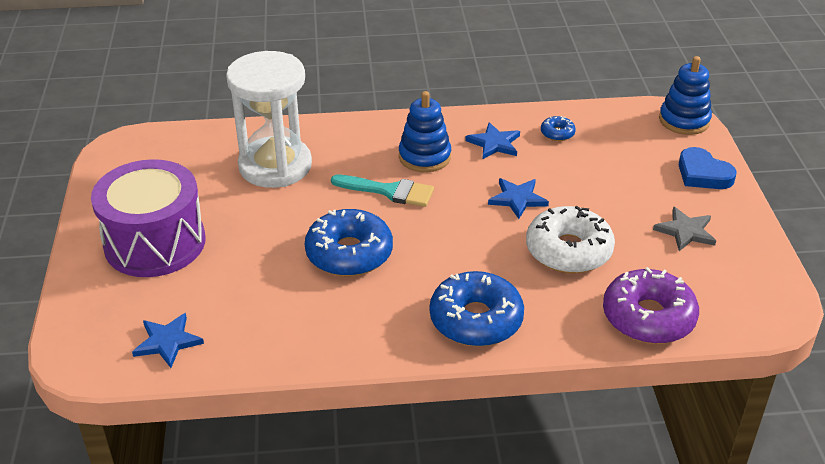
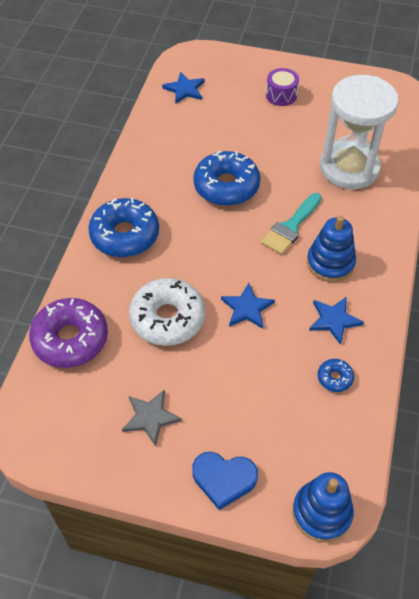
camera: 110 degrees right, 15 degrees up
(155, 243) = (281, 95): purple drum -> purple drum, size x0.45
(703, 174) = (224, 479): blue heart -> blue heart turned 150 degrees counterclockwise

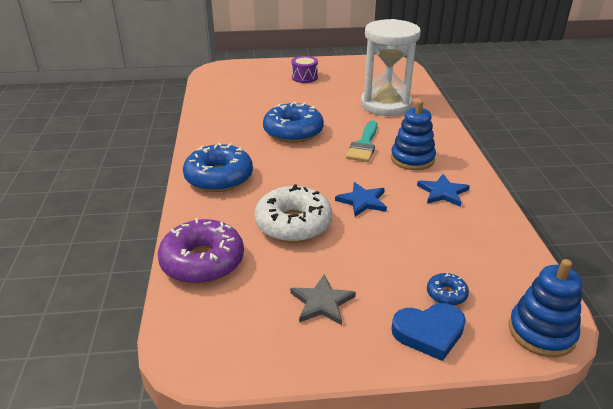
camera: 20 degrees left, 20 degrees down
(184, 89) = (223, 86): blue star -> none
(334, 378) = (473, 229): blue donut -> blue donut (446, 294)

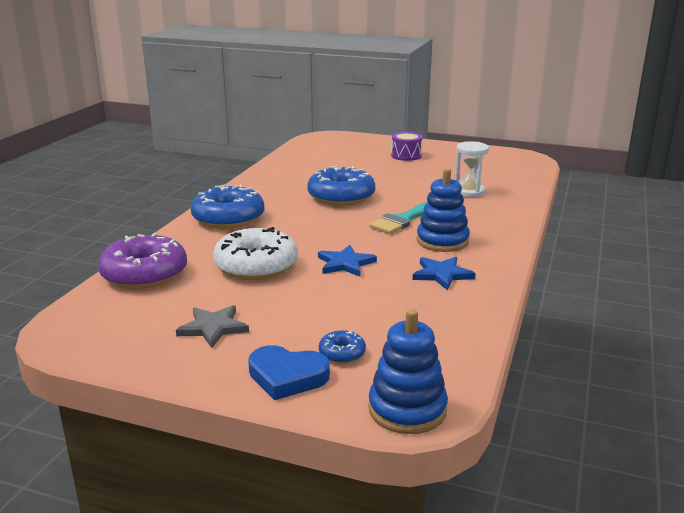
camera: 25 degrees right, 10 degrees down
(385, 105) = (469, 192): white hourglass -> white hourglass, size x0.51

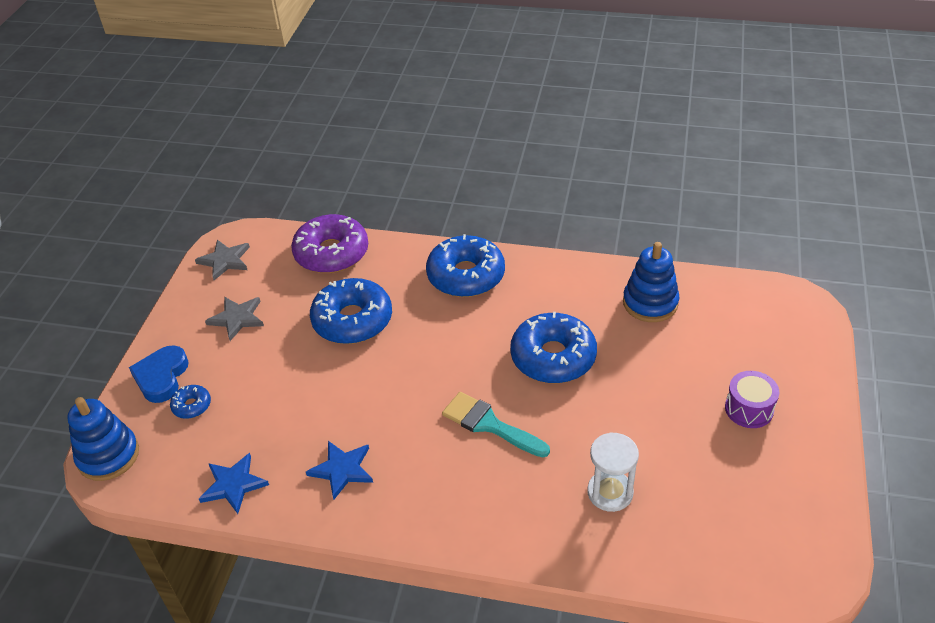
camera: 85 degrees right, 20 degrees up
(99, 338) = (225, 260): none -> grey star
(256, 266) = (352, 320): white donut -> blue donut
(345, 263) = (363, 386): blue star -> blue star (233, 484)
(442, 241) = (431, 467): blue stacking toy -> blue stacking toy (650, 303)

